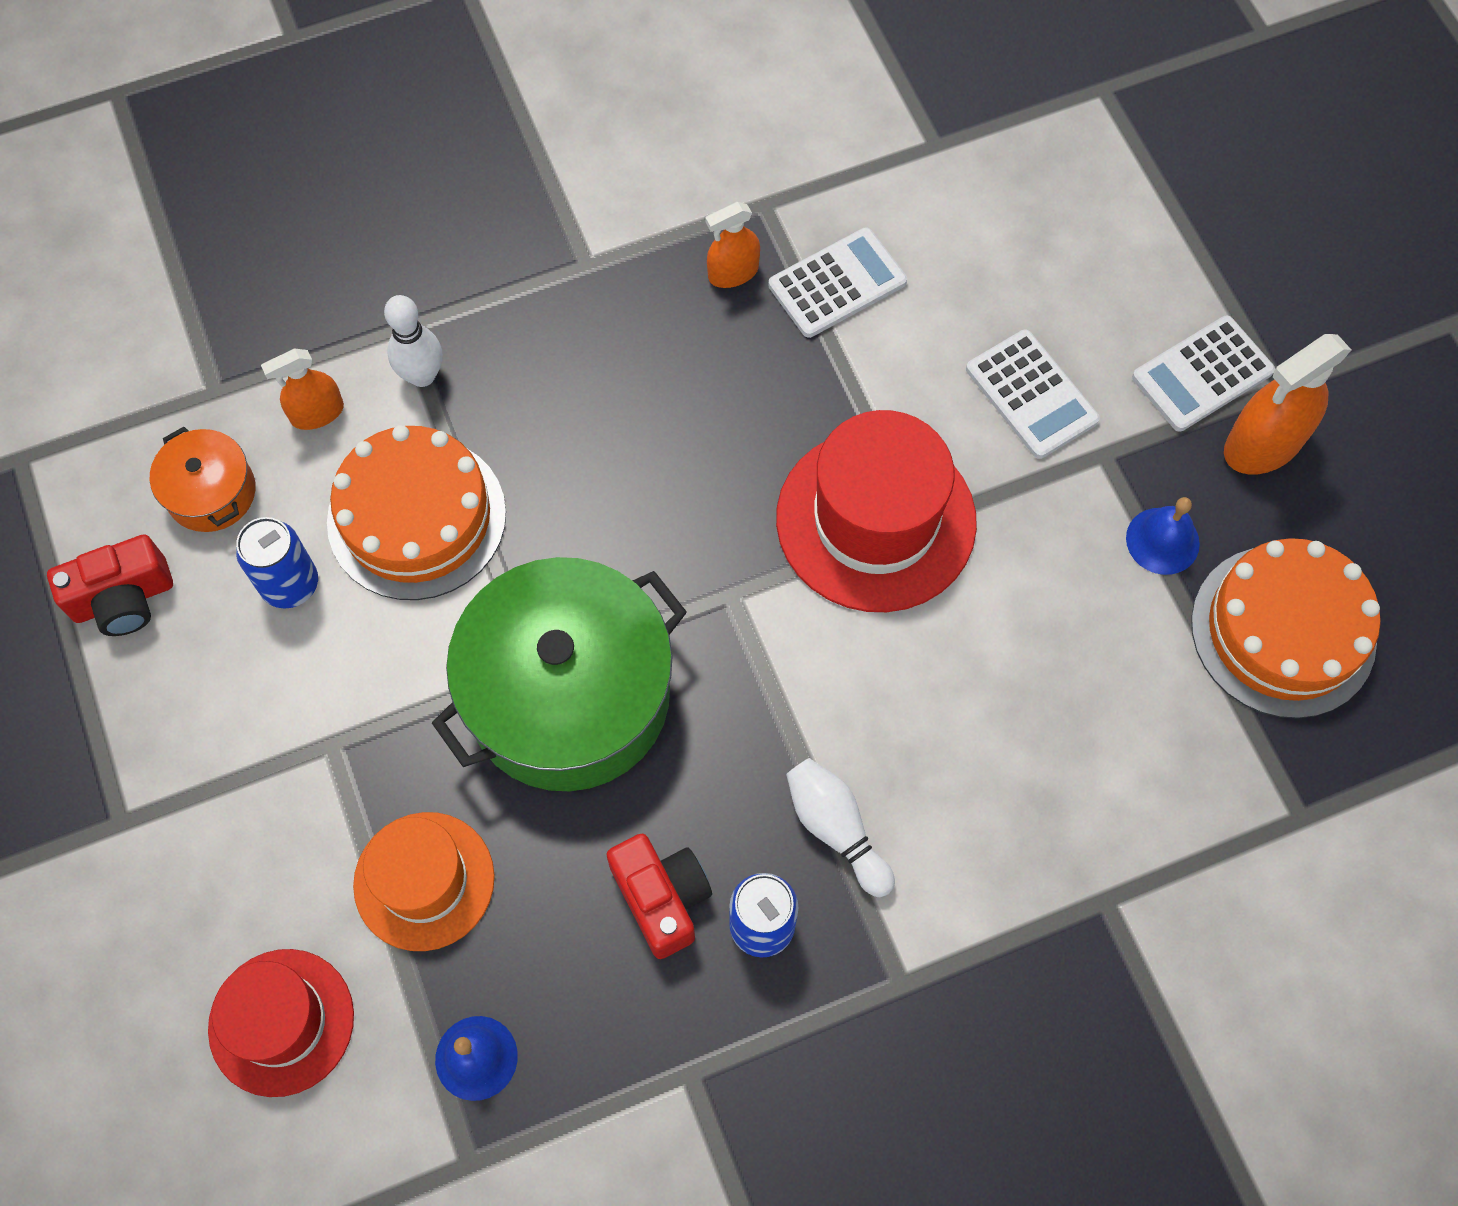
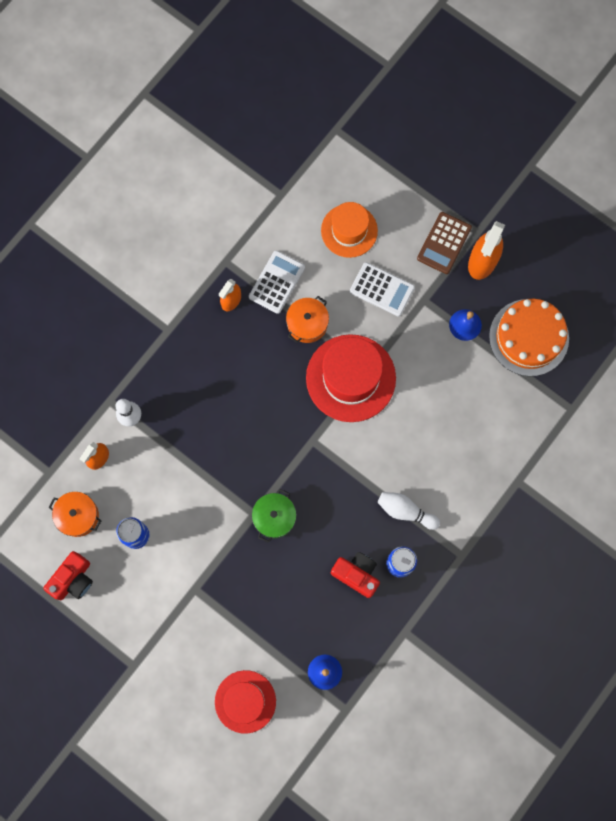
camera: 30 degrees left, 10 degrees up
(416, 517) = (168, 479): orange cake -> none
(424, 881) = (264, 620): orange hat -> orange hat (349, 230)
(568, 696) = (274, 517): green pot -> green pot, size x0.47
(850, 382) = (307, 324): none -> orange pot
(1202, 374) = (444, 243): white calculator -> brown calculator

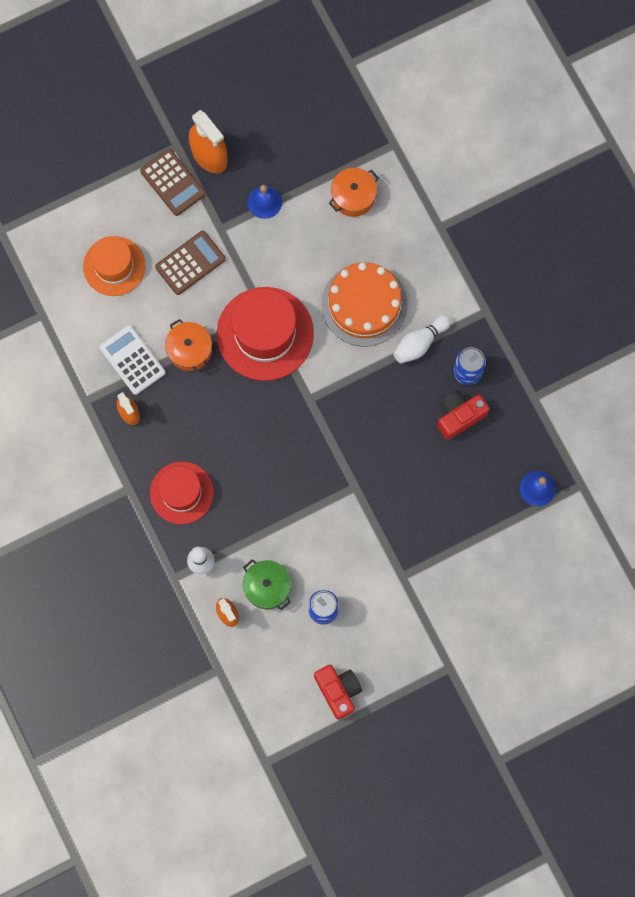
camera: 65 degrees left, 0 degrees up
(78, 516) = (277, 659): orange pot -> orange pot (353, 196)
(245, 701) = (532, 575): red hat -> red hat (181, 493)
(274, 517) = (368, 469): green pot -> green pot (267, 587)
(382, 289) = (190, 263): white calculator -> brown calculator
(529, 337) = (306, 149): orange cake -> orange cake (364, 304)

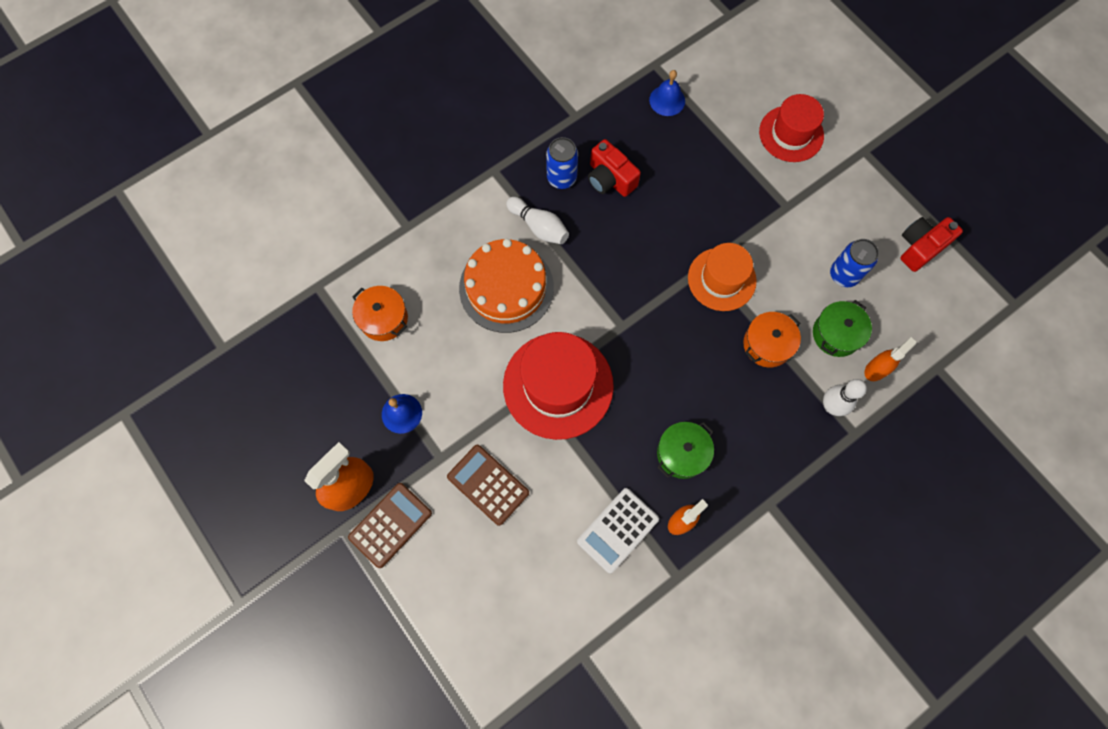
camera: 100 degrees left, 5 degrees down
(114, 266) = (506, 576): orange hat -> orange hat (721, 279)
(181, 493) = (759, 443): red hat -> red hat (791, 134)
(185, 426) = (682, 453): none -> green pot
(190, 350) = (592, 465): orange pot -> orange pot (767, 344)

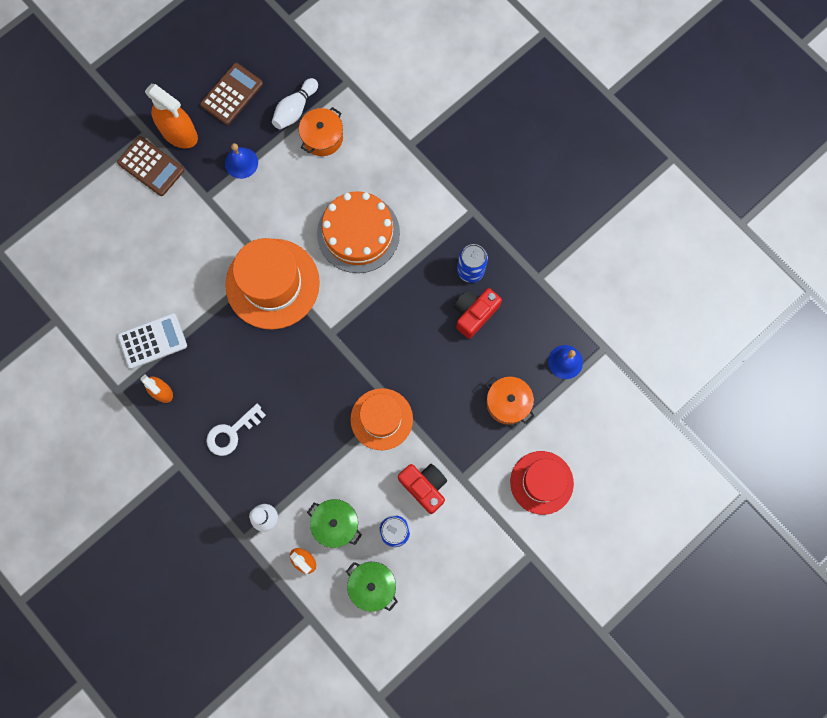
camera: 85 degrees right, 5 degrees up
(488, 485) = (185, 236): brown calculator -> brown calculator (231, 94)
(539, 227) = (419, 255): white bowling pin -> white bowling pin (295, 110)
(558, 385) = (272, 284): red hat -> orange hat
(618, 530) = (152, 341): white calculator -> white calculator turned 120 degrees clockwise
(682, 453) = (218, 390): green pot -> green pot (372, 585)
(733, 441) = (231, 433): none -> white key
(767, 344) = (321, 461): orange pot -> orange pot (508, 403)
(920, 247) = (430, 607): red camera -> red camera (424, 486)

